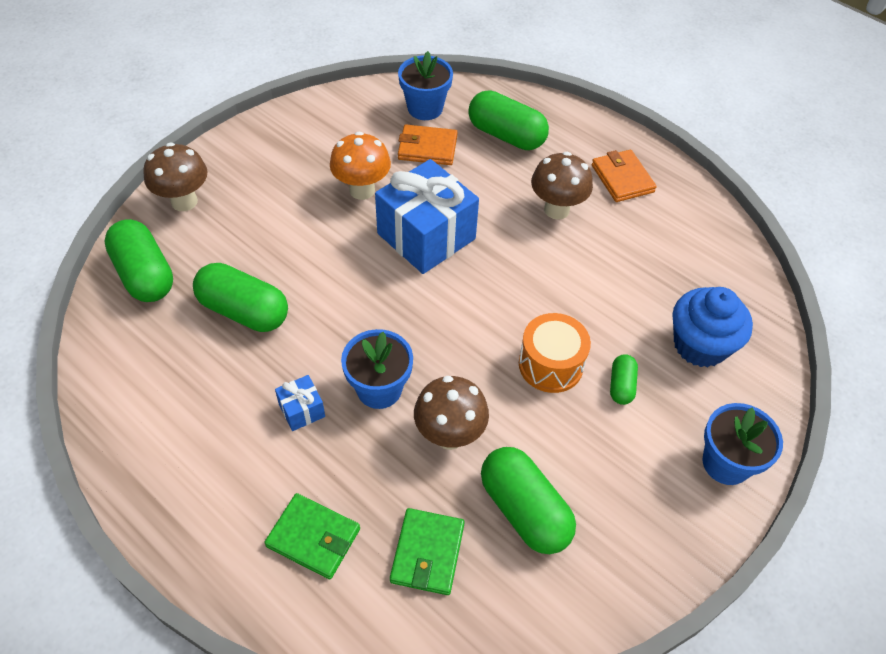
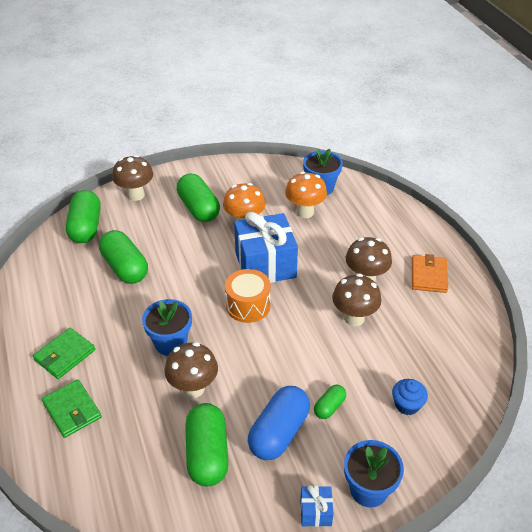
camera: 30 degrees right, 10 degrees down
(302, 410) = (117, 336): blue gift -> blue gift (315, 512)
(427, 148) = (305, 212): orange wallet -> orange mushroom
(427, 553) = (130, 450): green wallet -> green wallet (64, 355)
(506, 135) = (364, 221): green capsule -> green capsule (198, 208)
(550, 364) = (290, 374): orange drum -> orange drum (248, 305)
(575, 264) = (354, 318): none -> brown mushroom
(587, 443) = (279, 432): none -> blue capsule
(700, 345) = (407, 405): blue cupcake -> blue cupcake, size x0.57

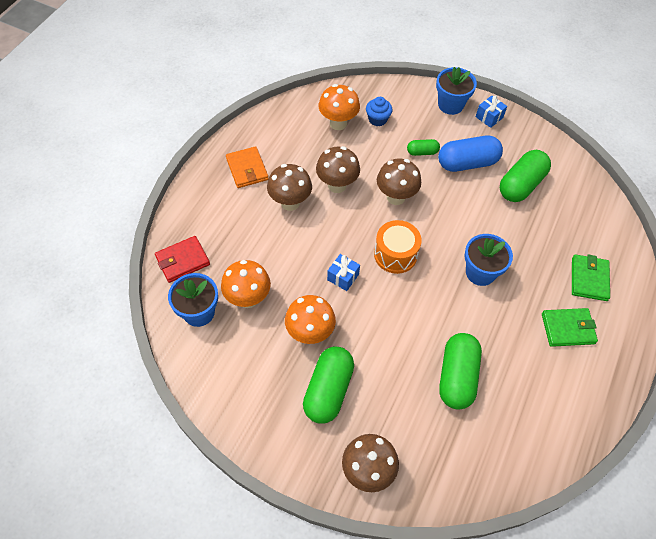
camera: 135 degrees left, 15 degrees up
(86, 227) = (454, 467): green capsule -> none
(193, 388) = (494, 228): brown mushroom -> brown mushroom (396, 197)
(265, 264) = (343, 277): blue gift -> blue gift, size x0.43
(371, 200) = (182, 260): none -> red wallet
(429, 276) = (247, 169): orange wallet -> orange wallet turned 75 degrees counterclockwise
(429, 370) = (338, 123): none -> orange mushroom

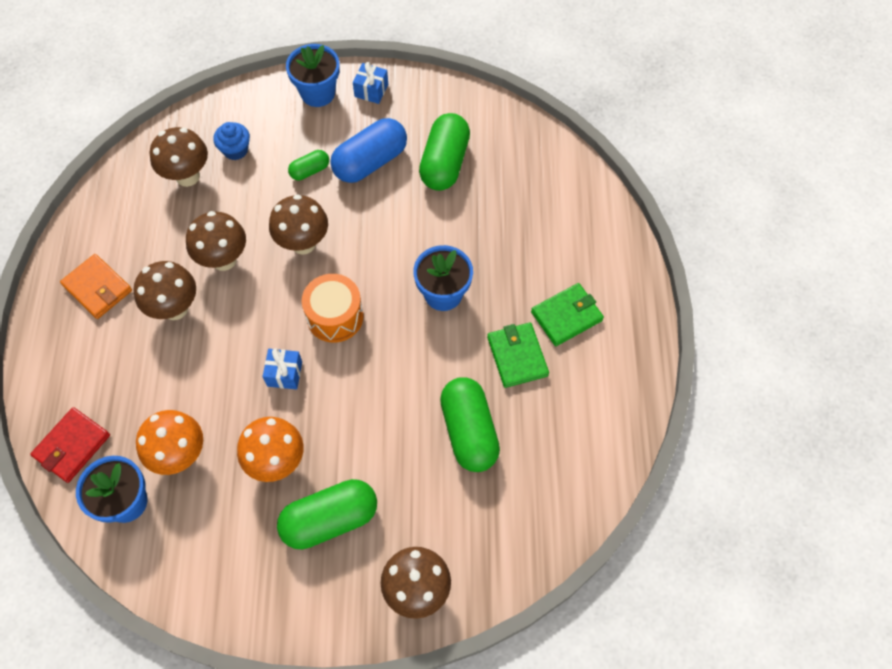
camera: 25 degrees left, 5 degrees up
(328, 390) = (330, 519): green capsule -> green capsule turned 75 degrees clockwise
(338, 123) = (187, 176): orange mushroom -> brown mushroom
(589, 279) = (566, 246): green wallet -> green wallet (517, 356)

